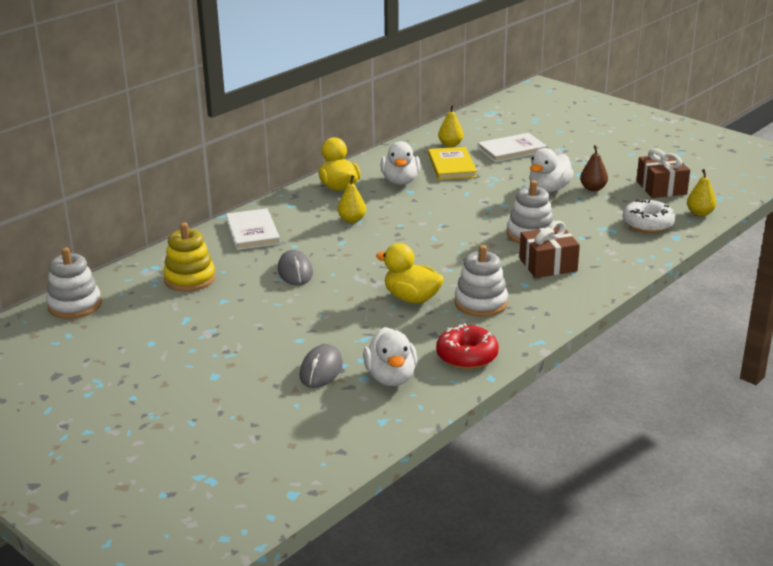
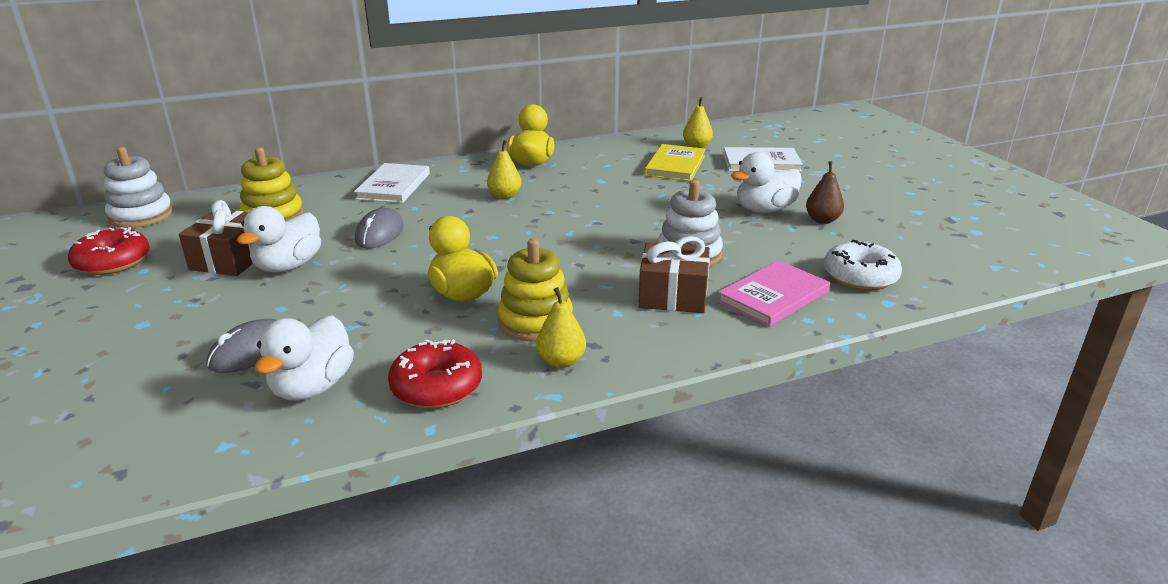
camera: 25 degrees right, 0 degrees up
(116, 344) = (113, 262): none -> red donut
(400, 181) = (602, 169): white duck -> white duck (288, 266)
(481, 303) = (535, 321): white stacking toy -> yellow stacking toy
(608, 250) = (773, 296): none -> pink book
(661, 188) = (918, 237): brown gift -> brown gift (231, 259)
(700, 213) = (949, 280): yellow pear -> yellow pear (561, 361)

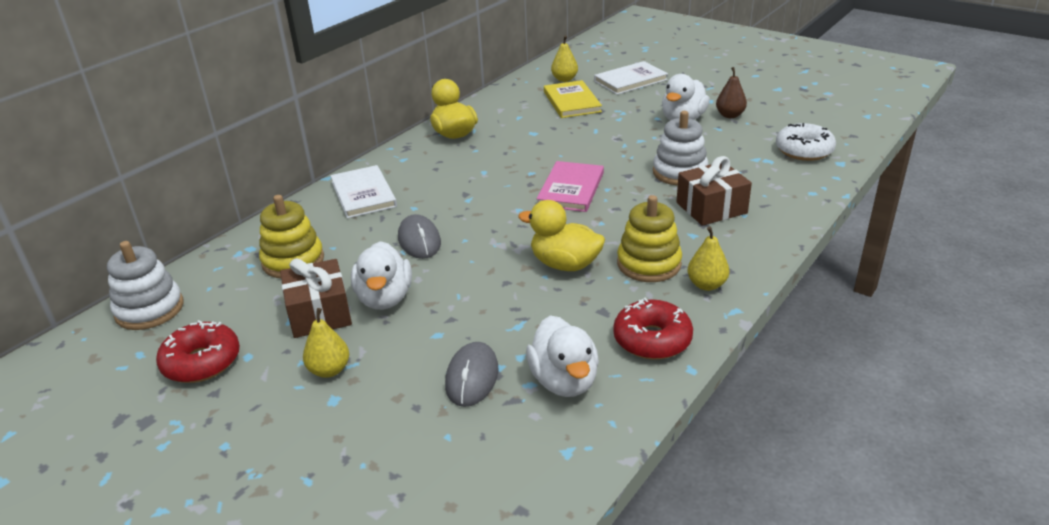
camera: 30 degrees left, 5 degrees up
(505, 196) = (475, 171): yellow pear -> yellow pear (329, 370)
(773, 296) = (772, 184): pink book -> pink book (571, 189)

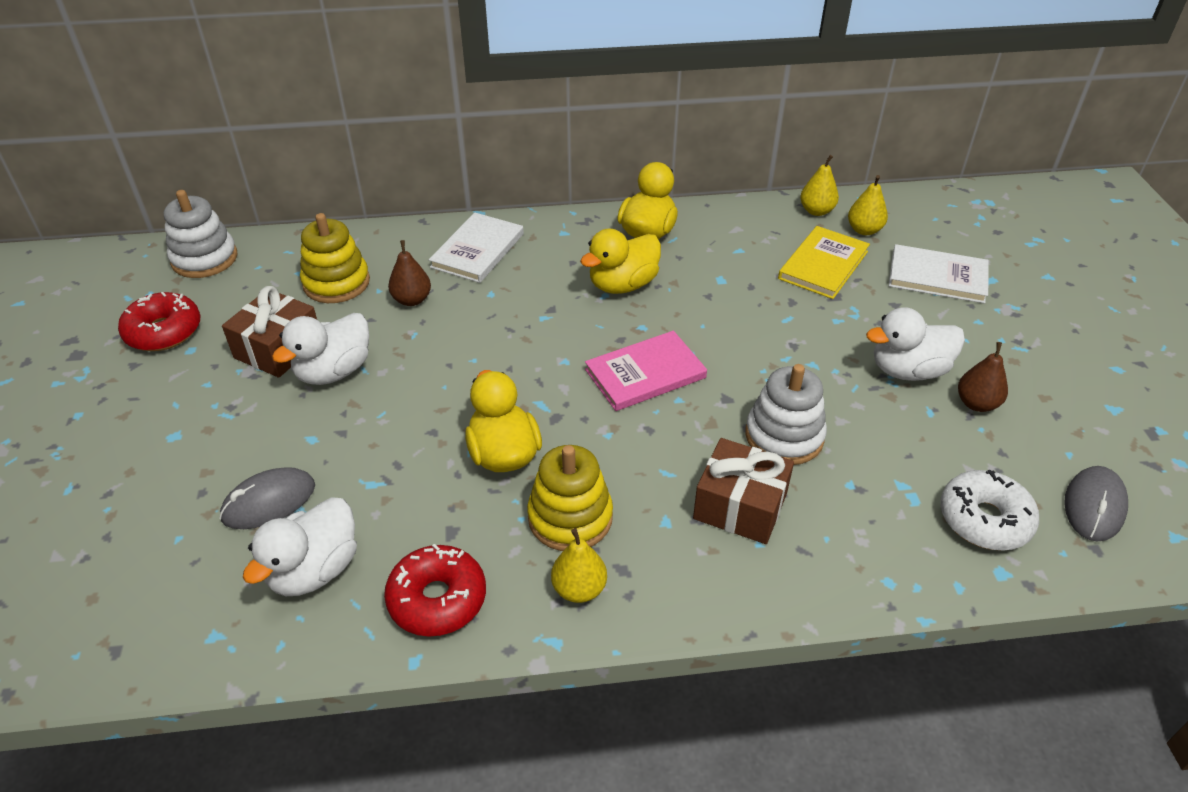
camera: 45 degrees right, 10 degrees up
(329, 370) = (209, 407): yellow pear -> yellow pear (816, 211)
(367, 238) = (412, 300): none -> brown pear
(419, 240) = (441, 332): grey mouse -> grey mouse (1094, 506)
(485, 162) = (623, 285): none -> yellow duck

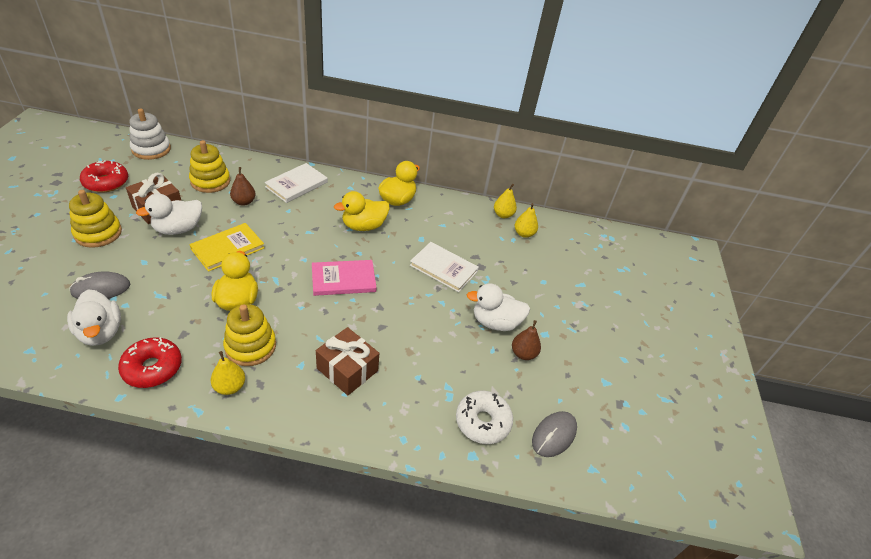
camera: 10 degrees right, 0 degrees up
(204, 416) = (98, 233): none -> yellow stacking toy
(314, 570) = (100, 332): white duck -> white duck turned 75 degrees counterclockwise
(784, 436) = (398, 338): white stacking toy -> none
(823, 265) = (486, 247): yellow book -> yellow book (228, 248)
(937, 277) = (549, 273): white book -> white book (443, 268)

